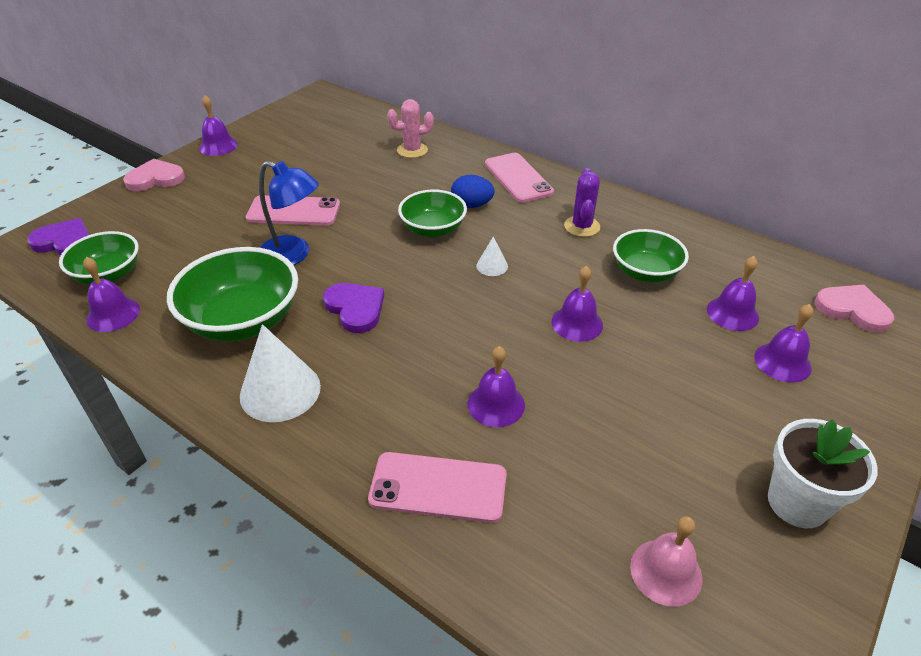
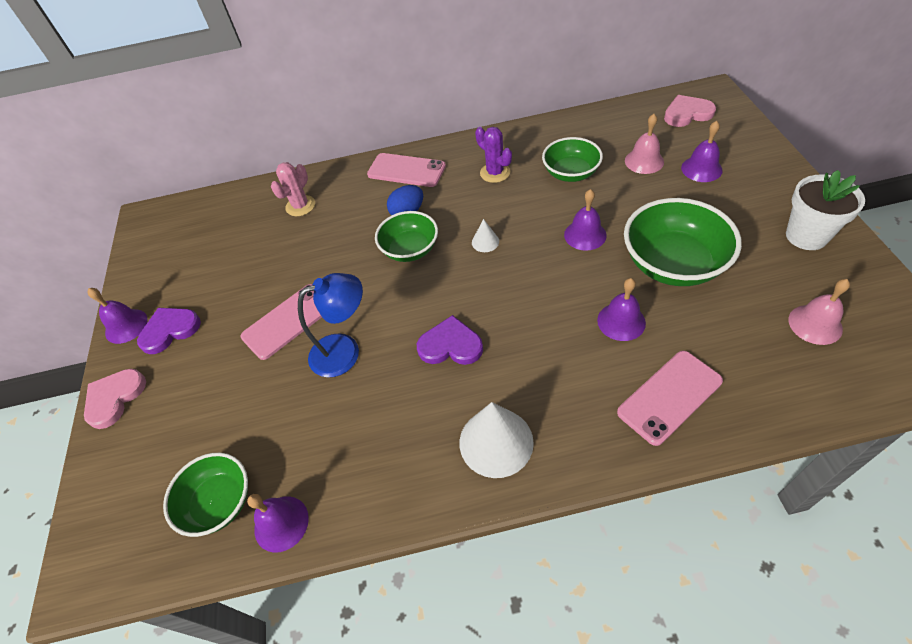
camera: 40 degrees left, 10 degrees up
(65, 242) = (124, 520): purple heart -> purple heart (170, 330)
(243, 320) = (390, 426): green bowl -> green bowl (673, 264)
(732, 313) = (644, 161): purple bell -> pink bell

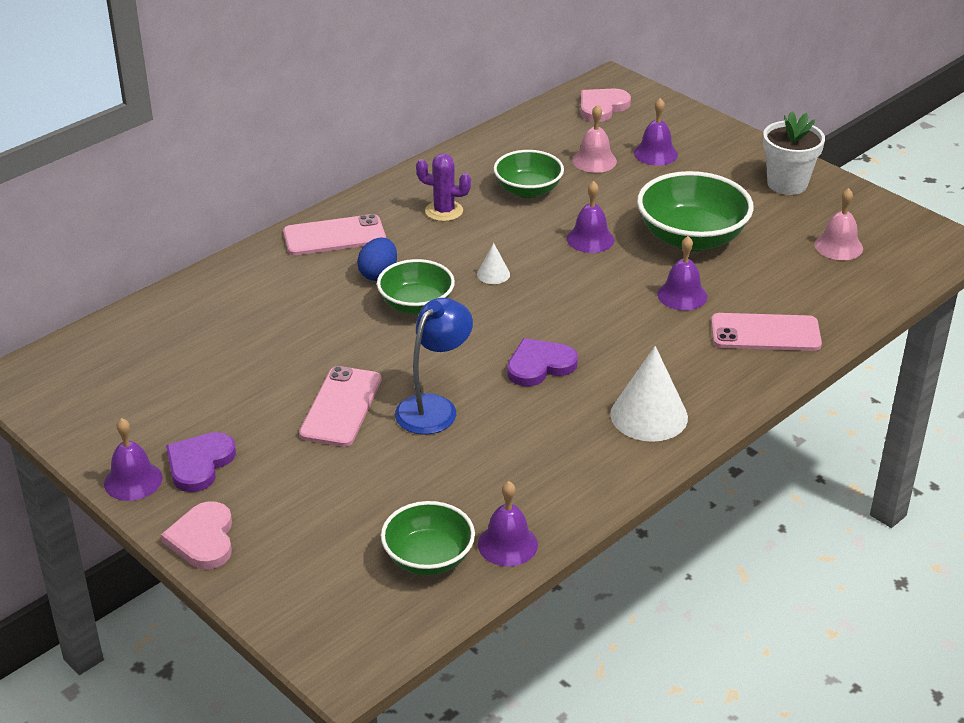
camera: 40 degrees left, 15 degrees down
(300, 206) = (233, 305): pink cactus -> none
(669, 397) = (765, 333): pink phone -> pink phone turned 75 degrees clockwise

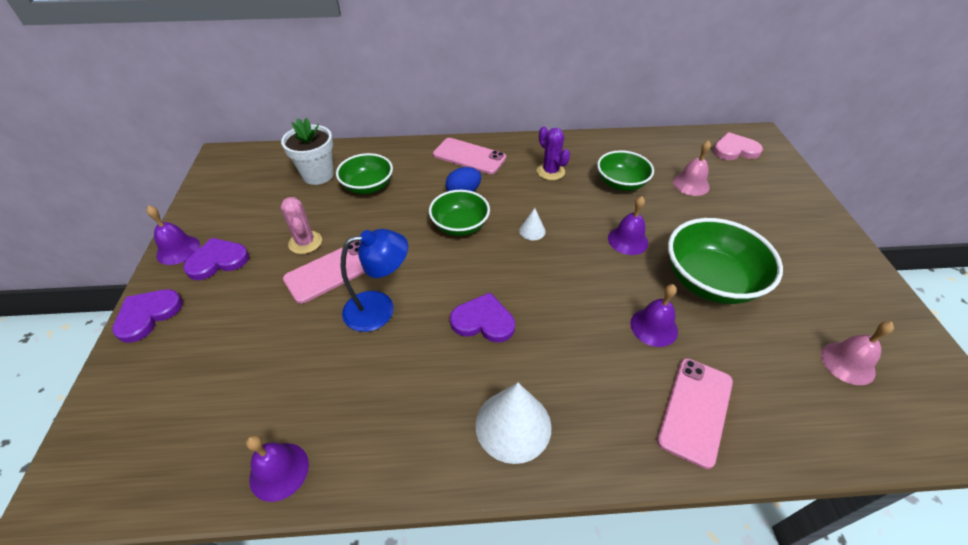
camera: 40 degrees right, 10 degrees up
(203, 539) = (148, 315): pink heart -> purple heart
(272, 400) = (305, 242): none -> pink cactus
(428, 558) = (222, 438): green bowl -> green bowl (368, 186)
(655, 153) = (744, 200): purple bell -> none
(765, 333) = (695, 410): pink phone -> pink phone turned 75 degrees clockwise
(787, 184) = (842, 277): white flower pot -> white flower pot (318, 175)

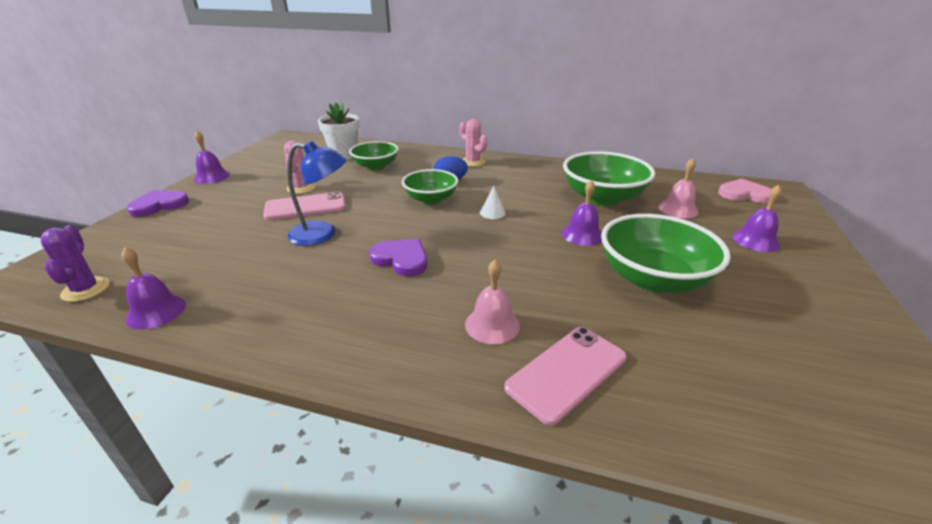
camera: 20 degrees right, 15 degrees down
(218, 261) = (232, 187): purple heart -> none
(469, 156) = (472, 162): pink phone -> pink cactus
(513, 425) = (369, 334): white cone -> none
(550, 171) = (538, 181): purple cactus -> purple cactus (86, 289)
(621, 183) = (602, 198): green bowl -> green bowl, size x1.57
(654, 327) = (565, 298): purple bell -> purple bell (755, 240)
(847, 363) = (792, 382): pink bell -> pink bell (492, 325)

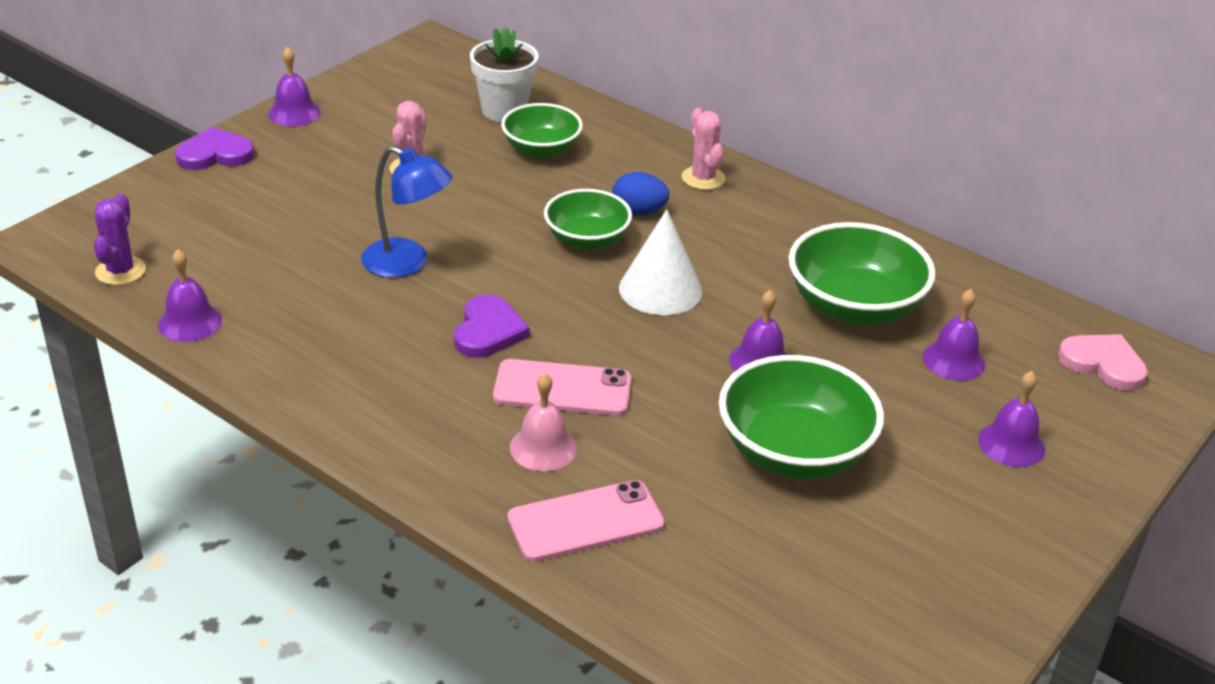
camera: 20 degrees right, 5 degrees up
(305, 207) = (404, 207): pink phone -> pink phone (562, 388)
(401, 259) = (488, 331): purple heart -> purple heart turned 45 degrees clockwise
(492, 213) = (660, 289): white cone -> white cone, size x2.08
(677, 209) = (953, 360): pink bell -> purple bell

